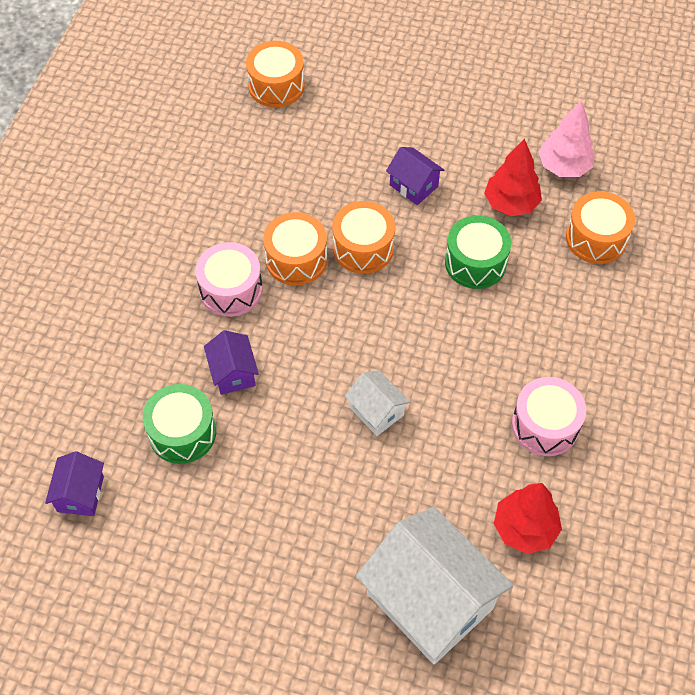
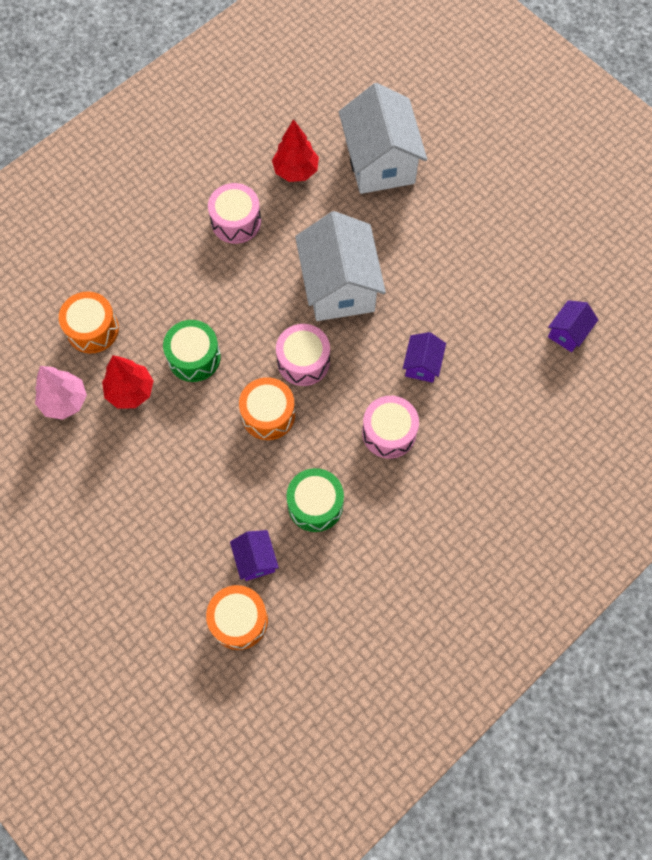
camera: 150 degrees left, 10 degrees up
(182, 432) = (479, 339): green drum -> green drum (315, 504)
(296, 259) = (325, 432): orange drum -> none
(362, 313) = (303, 361): none -> pink drum
(376, 411) = (339, 286): white house -> white house, size x2.12
(413, 186) = (192, 448): purple house -> purple house (255, 559)

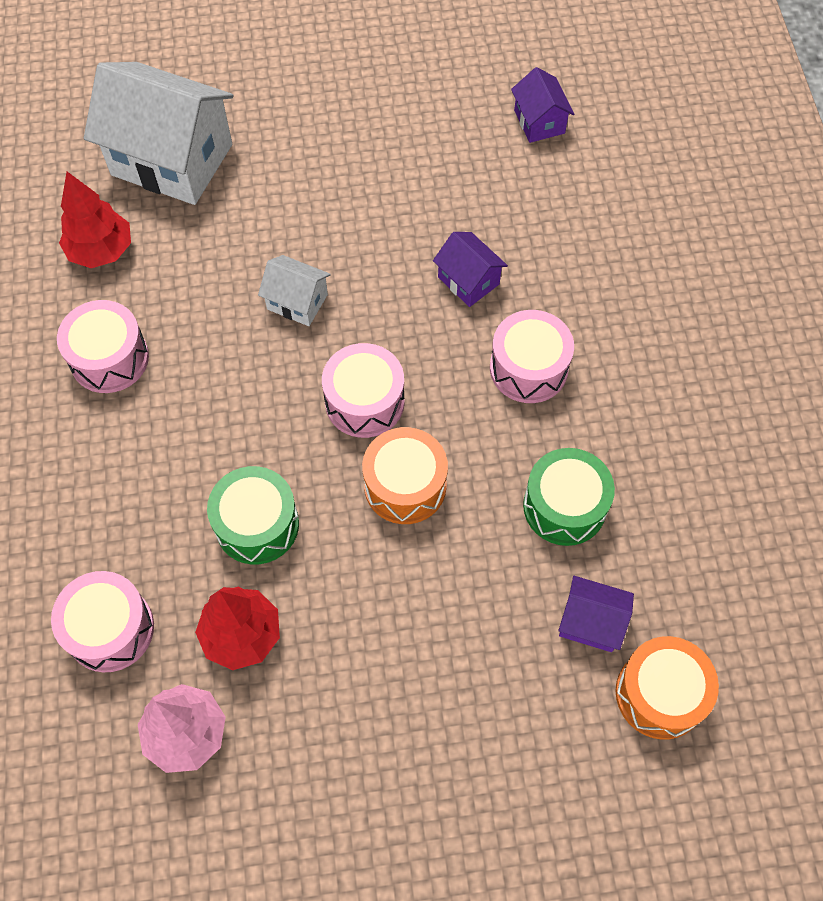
camera: 55 degrees left, 5 degrees down
(92, 329) = (110, 629): orange drum -> pink drum
(339, 286) = (297, 302): white house -> white house, size x0.47

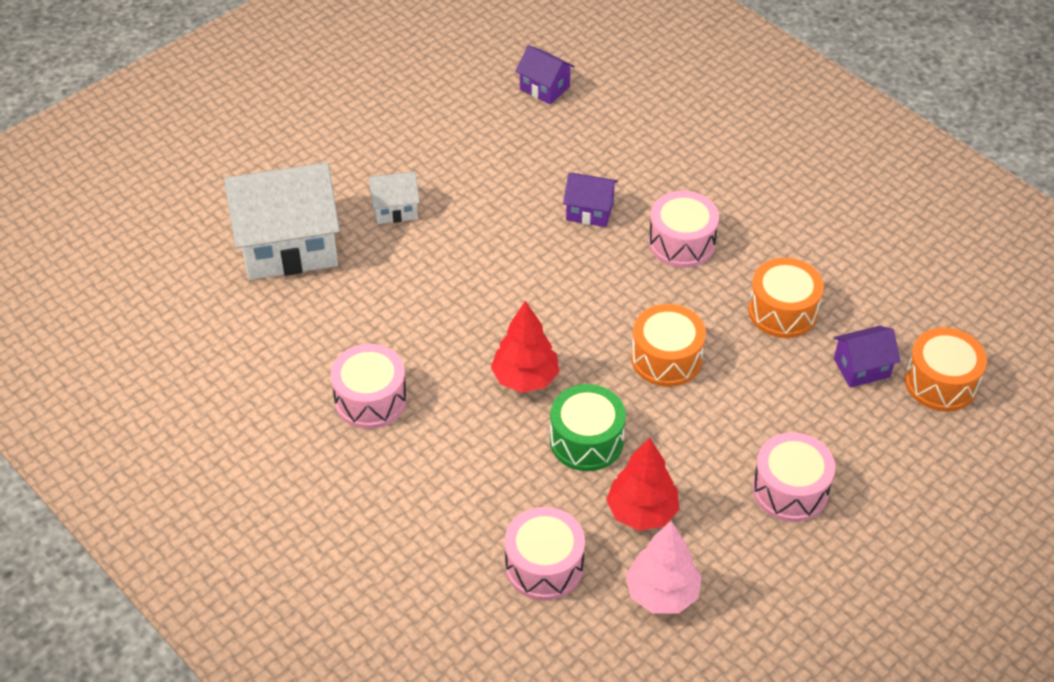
camera: 35 degrees left, 15 degrees down
(101, 251) = (292, 334): red tree -> red tree (525, 379)
(297, 302) = (479, 288): white house -> white house (395, 209)
(364, 401) = (589, 323): pink drum -> pink drum (790, 490)
(564, 506) = (782, 311): green drum -> orange drum

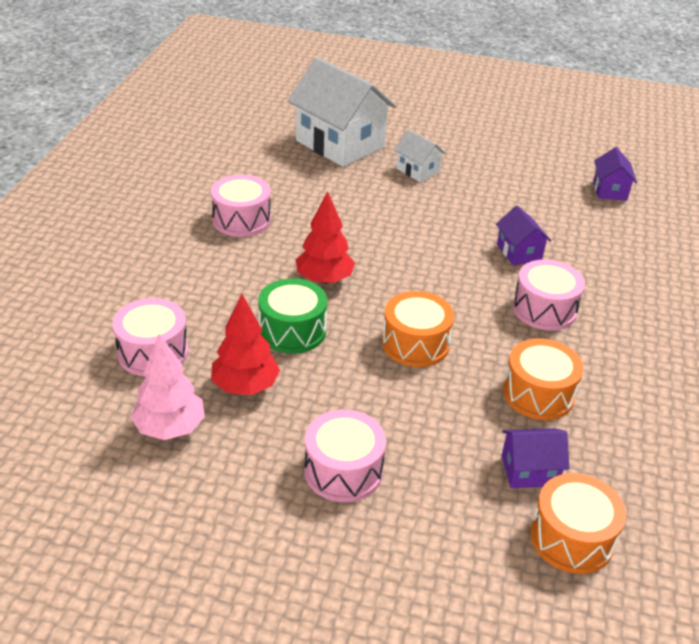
camera: 55 degrees right, 10 degrees down
(862, 368) = (529, 471): purple house -> purple house turned 45 degrees counterclockwise

